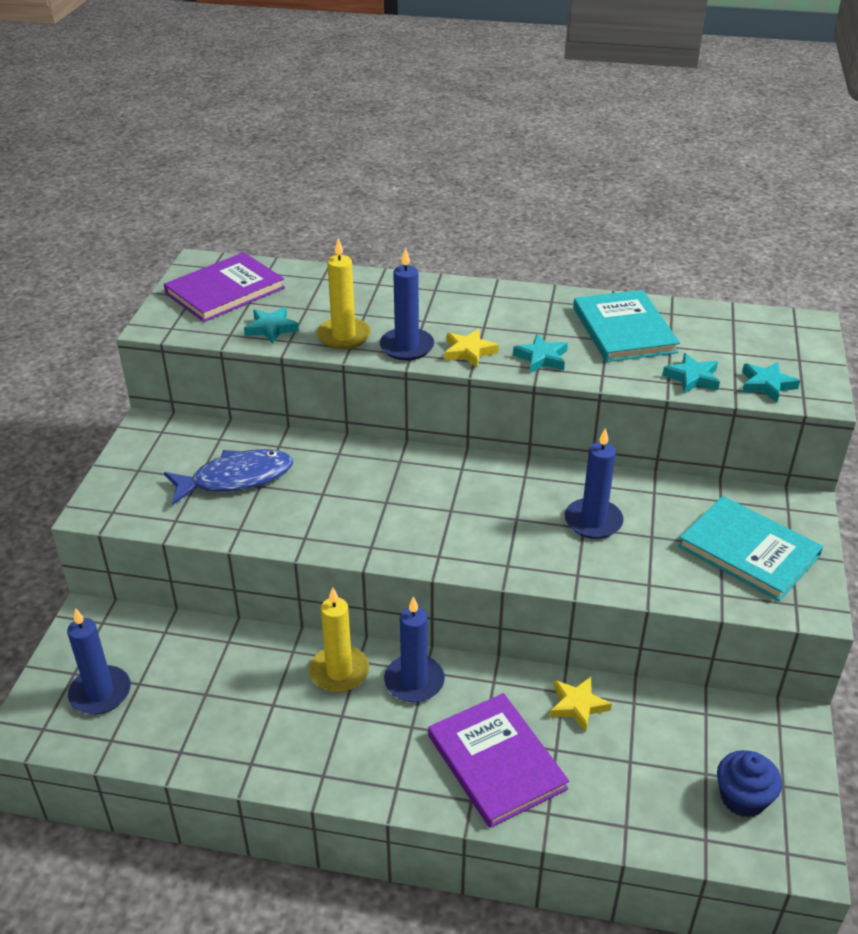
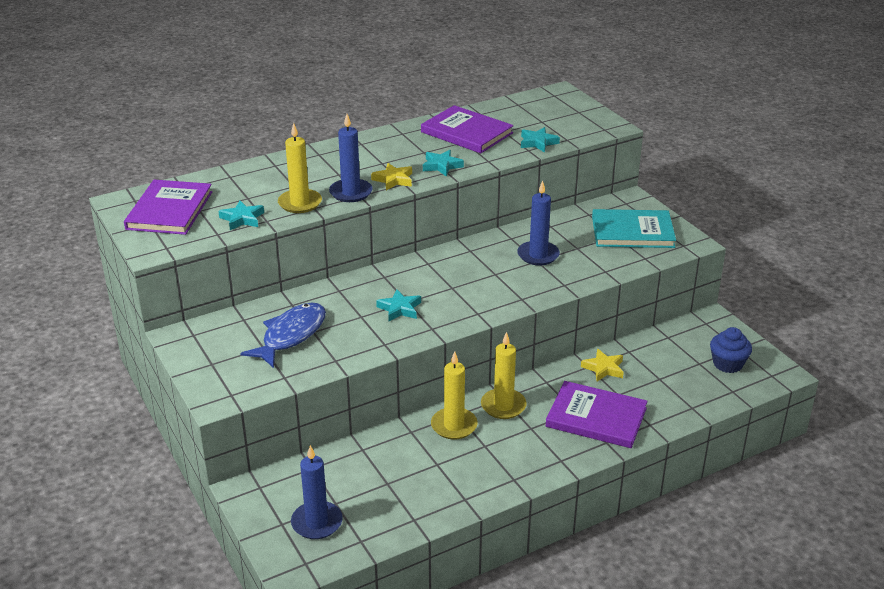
camera: 40 degrees left, 5 degrees down
(414, 681) = (503, 406): blue candle -> yellow candle
(624, 330) = (467, 132): turquoise book -> purple book
(767, 385) = (580, 131): turquoise star -> turquoise star (400, 309)

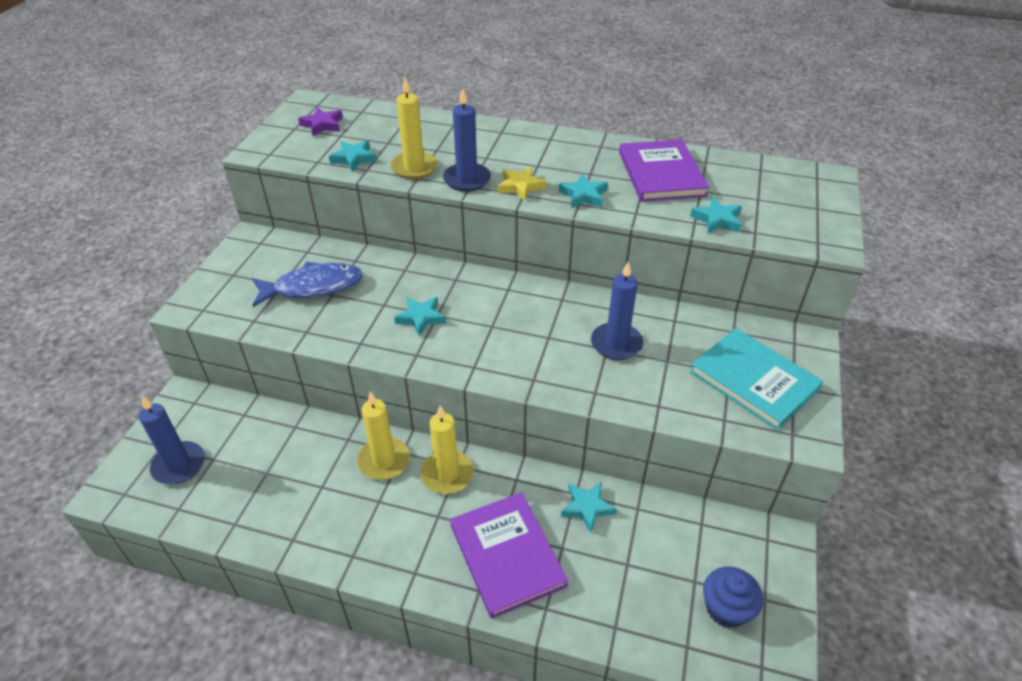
camera: 45 degrees right, 10 degrees up
(170, 210) = (322, 125): purple book -> purple star
(603, 368) = (587, 507): yellow star -> turquoise star

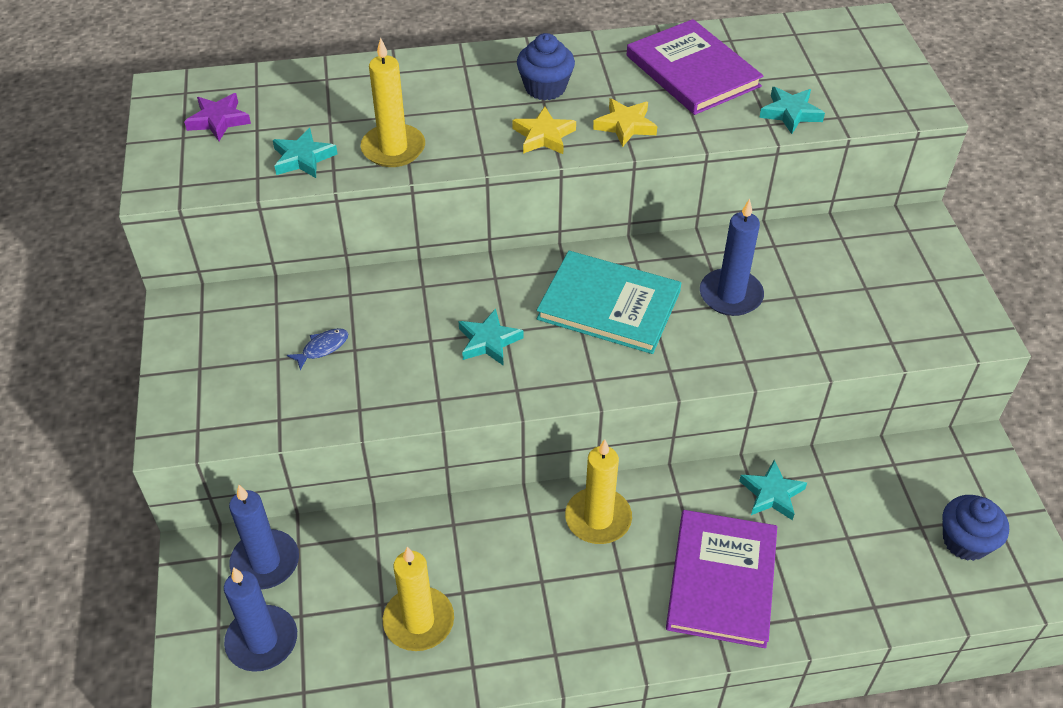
camera: 25 degrees left, 5 degrees up
(313, 287) = (322, 348): blue fish -> blue fish, size x0.43
(384, 461) = (515, 532): yellow candle -> yellow candle (419, 621)
(467, 179) = (472, 146): blue candle -> blue candle (265, 562)
(507, 555) = (722, 580): purple book -> purple book turned 60 degrees clockwise
(545, 158) = (545, 88): none -> blue cupcake
(583, 195) = (625, 126): turquoise star -> yellow star
(754, 380) = (894, 287): turquoise book -> turquoise book (609, 305)

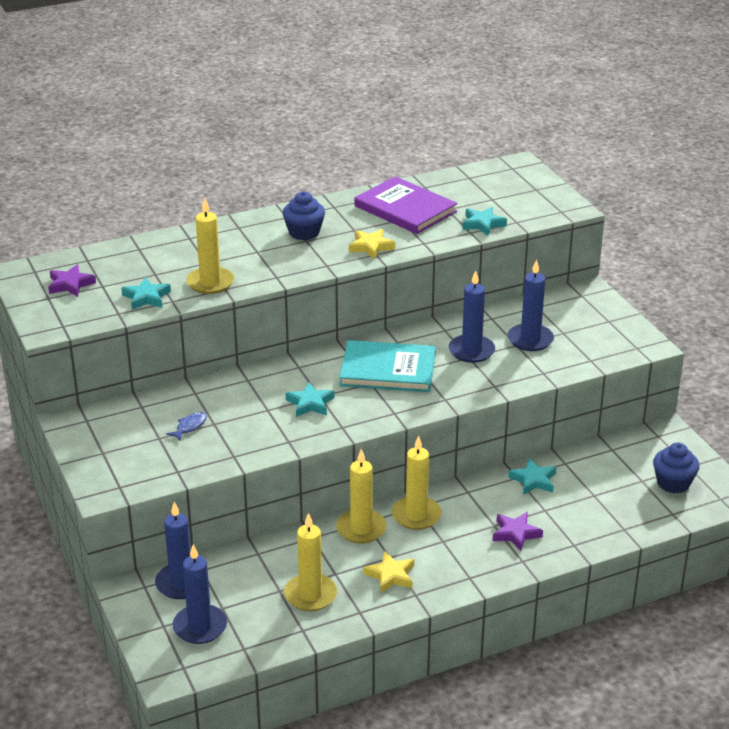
camera: 15 degrees left, 15 degrees down
(519, 525) = (361, 529): none -> yellow candle
(543, 136) = (315, 260): yellow star -> yellow star (390, 575)
(722, 580) = (516, 533): purple book -> purple star
(817, 291) = (530, 340): none -> blue candle

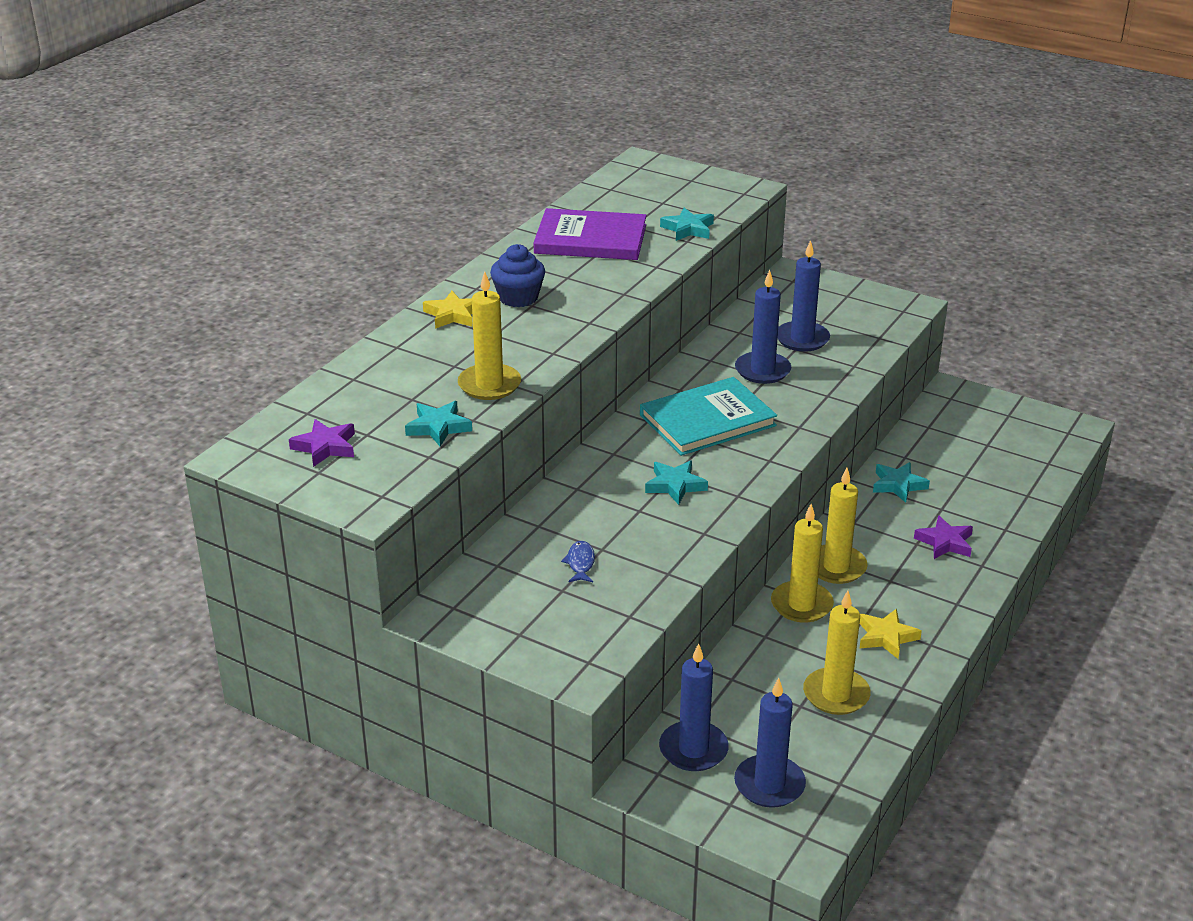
camera: 35 degrees left, 0 degrees up
(371, 247) = (609, 288): yellow star -> yellow star (453, 315)
(673, 483) = (1015, 435): blue cupcake -> none

